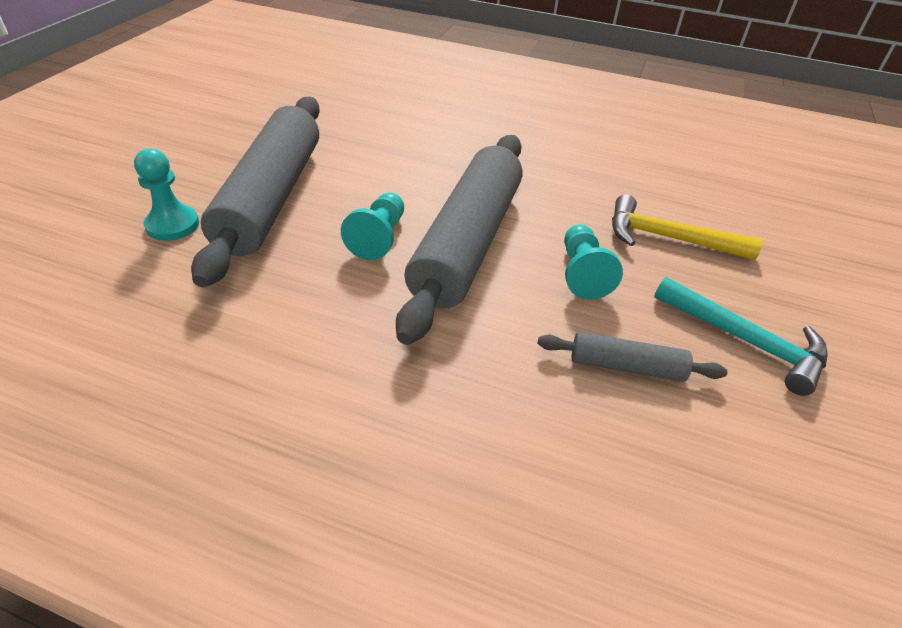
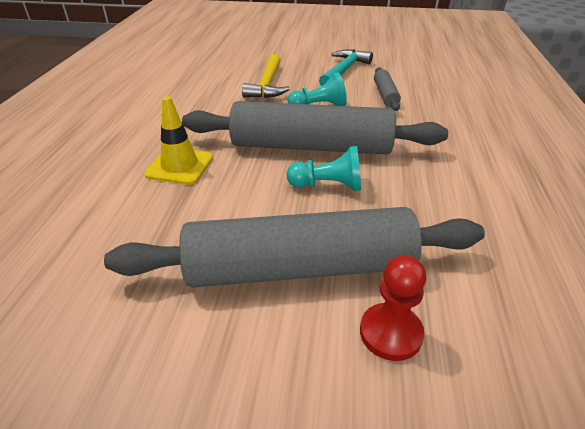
camera: 100 degrees left, 5 degrees down
(172, 225) = (390, 333): turquoise pawn -> red pawn
(457, 155) = (180, 166): none -> yellow traffic cone

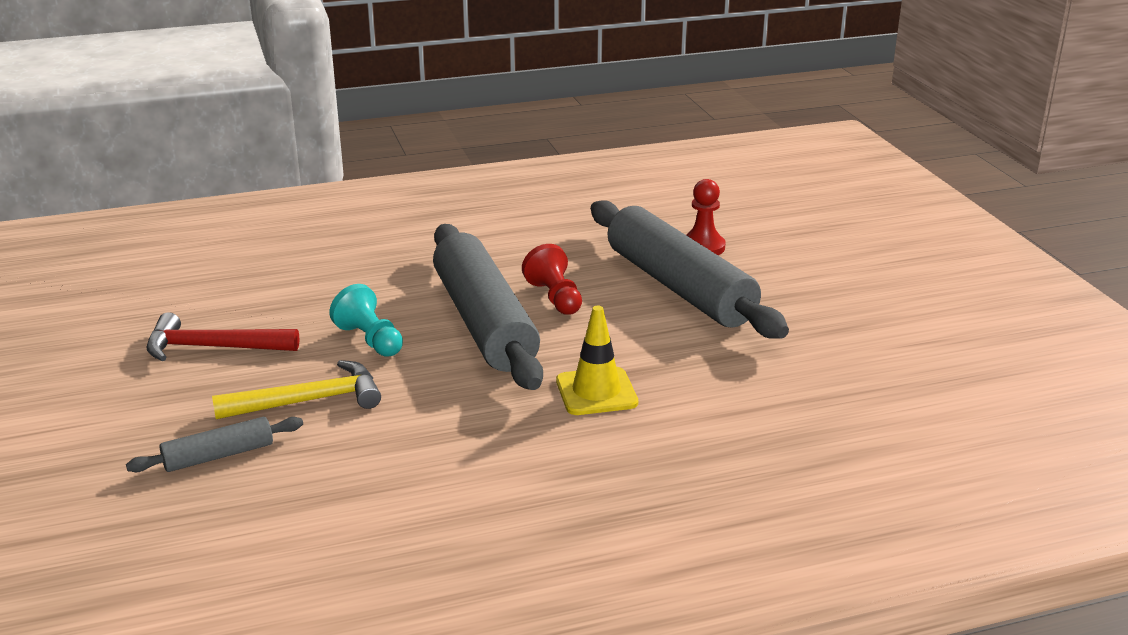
camera: 115 degrees left, 10 degrees down
(328, 185) = (555, 298): turquoise pawn -> red pawn
(344, 70) = (213, 347): turquoise hammer -> red hammer
(385, 95) = (299, 301): grey rolling pin -> grey rolling pin (219, 455)

